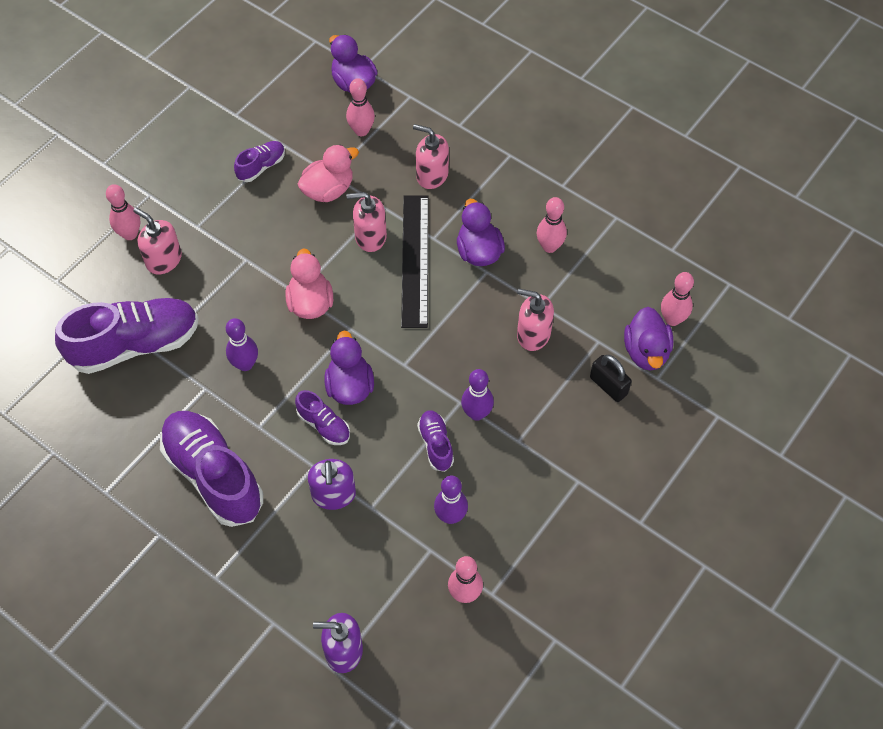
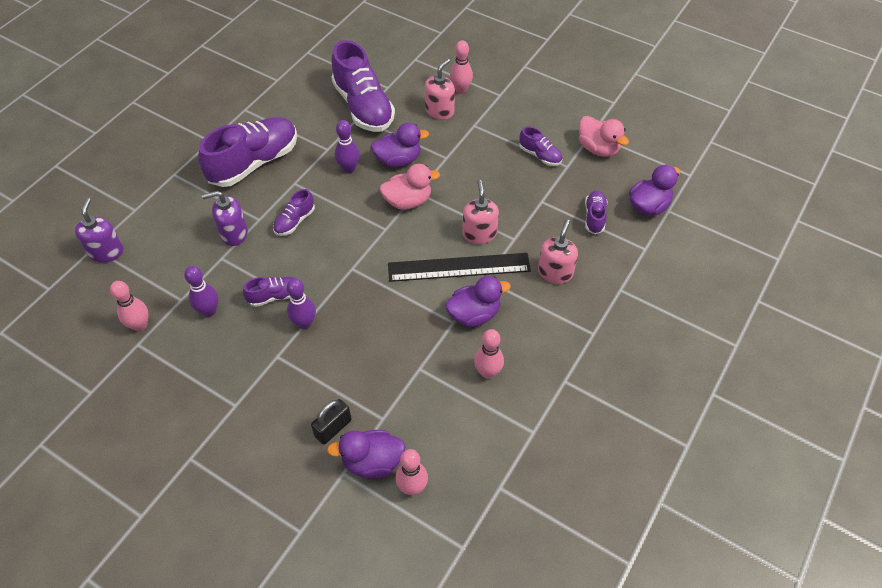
camera: 85 degrees right, 5 degrees down
(328, 190) = (524, 201): pink duck -> pink duck (598, 148)
(350, 386) = (330, 234): purple duck -> purple duck (398, 160)
(361, 131) = (594, 217): pink bowling pin -> purple shoe
(533, 334) = (387, 362): pink soap dispenser -> none

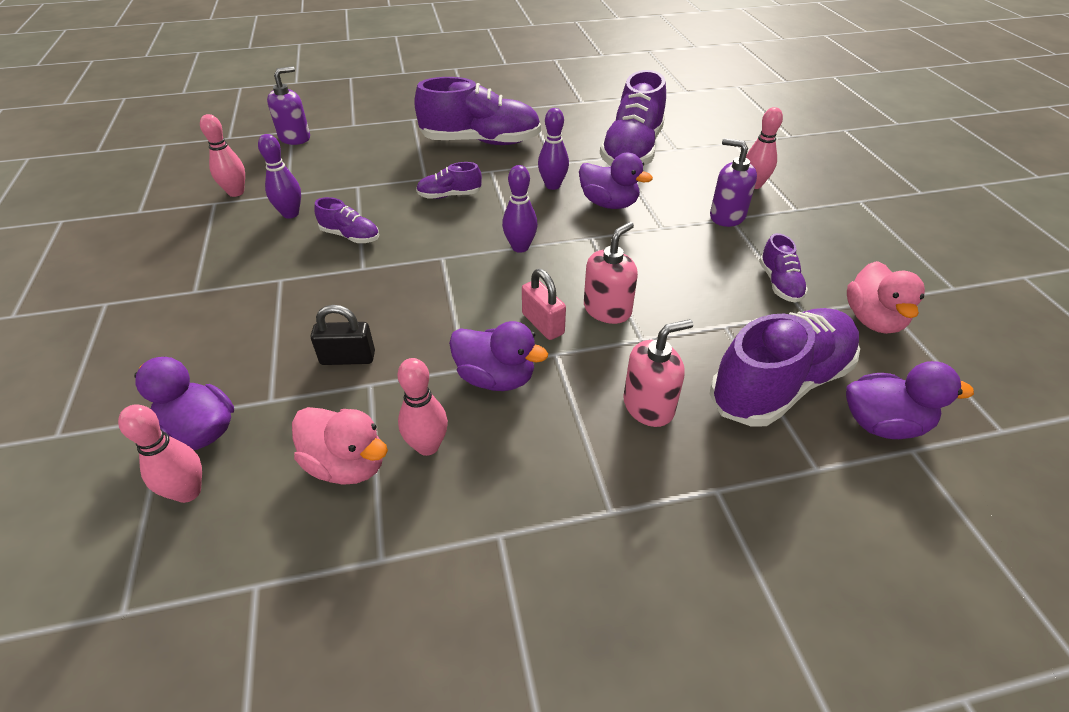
camera: 45 degrees right, 10 degrees down
(234, 233) = (392, 176): purple soap dispenser -> purple soap dispenser (727, 216)
(304, 323) = (338, 271): purple bowling pin -> purple bowling pin (520, 247)
(333, 428) = (222, 371): black padlock -> black padlock (348, 358)
(408, 201) = (571, 239): pink duck -> pink duck (347, 464)
(439, 111) = (706, 189): pink soap dispenser -> none
(459, 267) = (543, 324): black ruler -> pink padlock
(594, 217) = (779, 384): purple shoe -> purple shoe, size x2.10

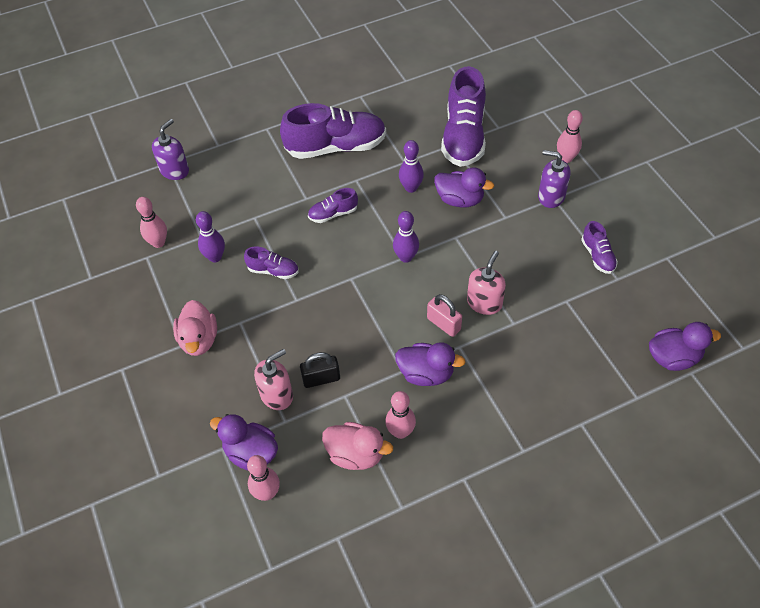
camera: 10 degrees left, 10 degrees up
(648, 406) = (529, 374): pink soap dispenser -> pink soap dispenser (277, 395)
(779, 384) = (608, 341): purple shoe -> none
(873, 319) = (663, 276): pink duck -> pink duck (199, 340)

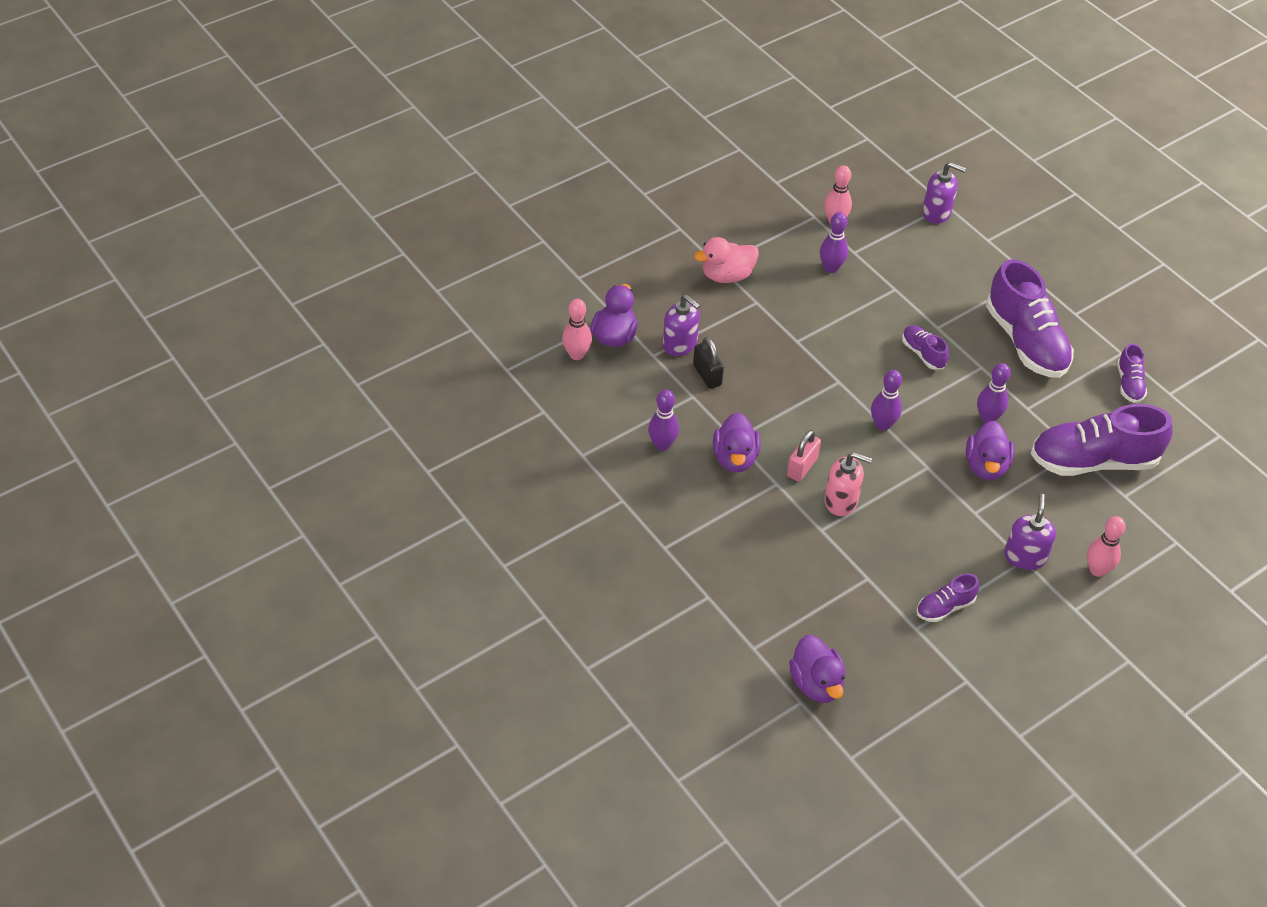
camera: 75 degrees right, 5 degrees down
(273, 271) = (828, 316): purple shoe -> purple shoe (1129, 384)
(277, 395) = (680, 344): pink soap dispenser -> purple soap dispenser
(356, 454) = (630, 413): pink duck -> none
(400, 432) = (662, 445): pink bowling pin -> purple bowling pin

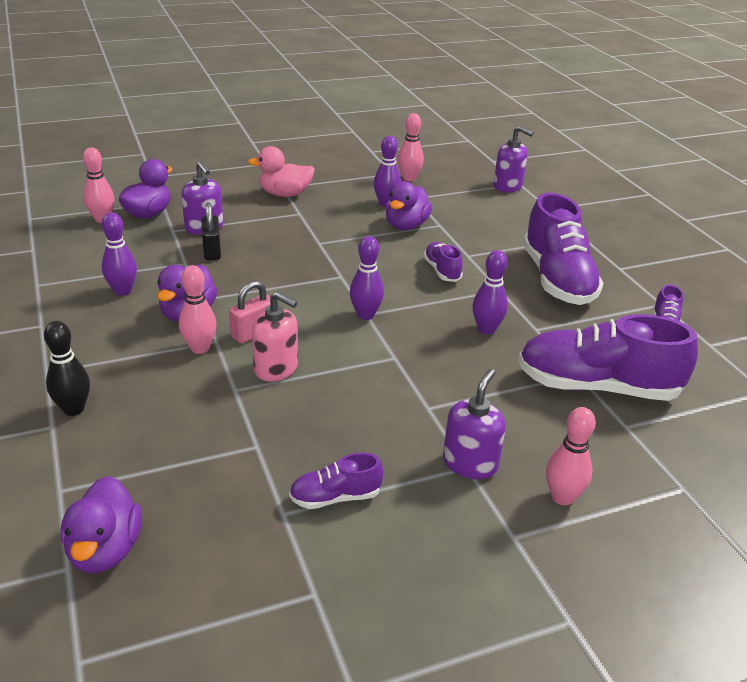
camera: 15 degrees right, 15 degrees down
(712, 577) = (73, 409): none -> black bowling pin
(768, 494) = (200, 348): none -> pink bowling pin
(986, 466) = (464, 368): purple duck -> purple duck (406, 225)

